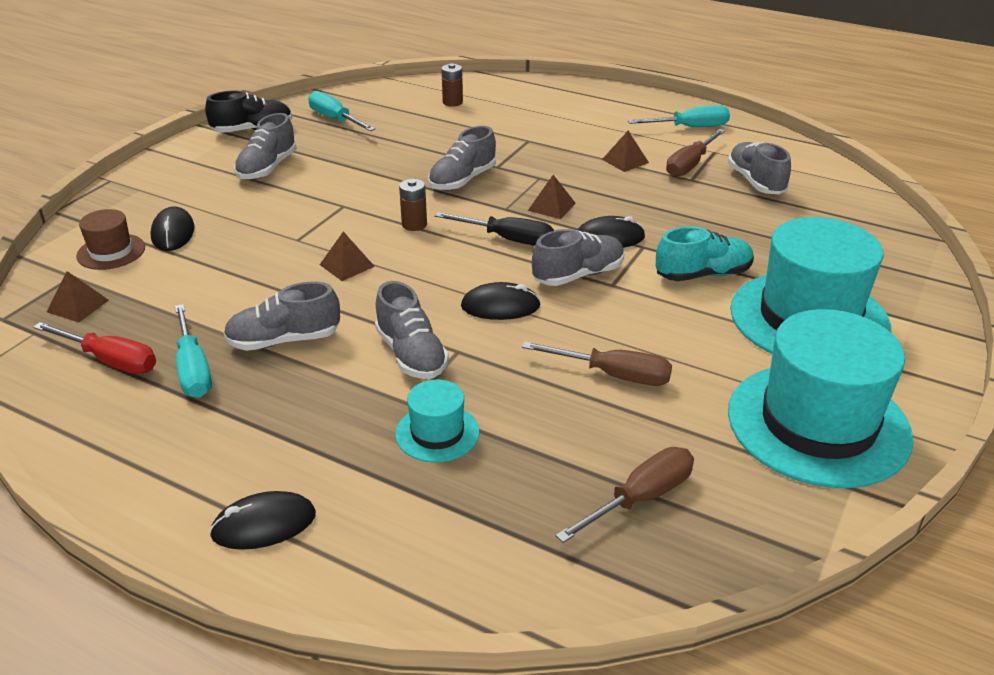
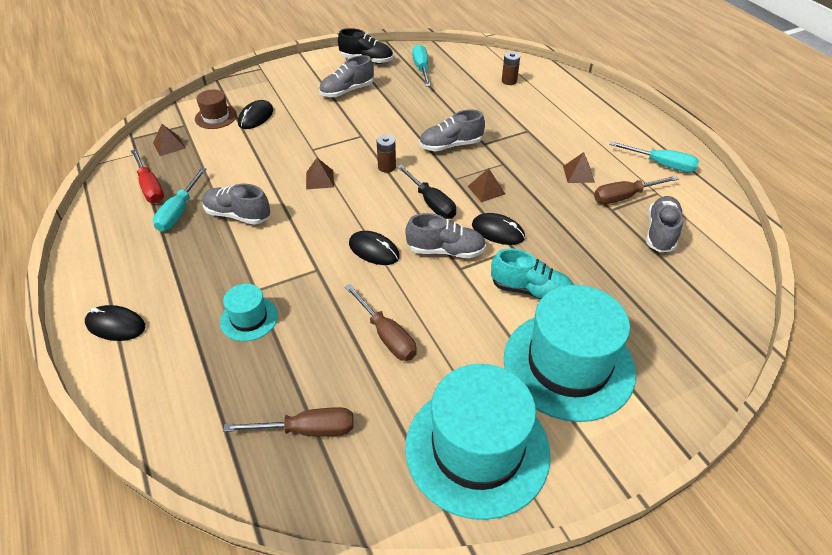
camera: 35 degrees right, 10 degrees up
(411, 355) = (290, 258): grey shoe -> none

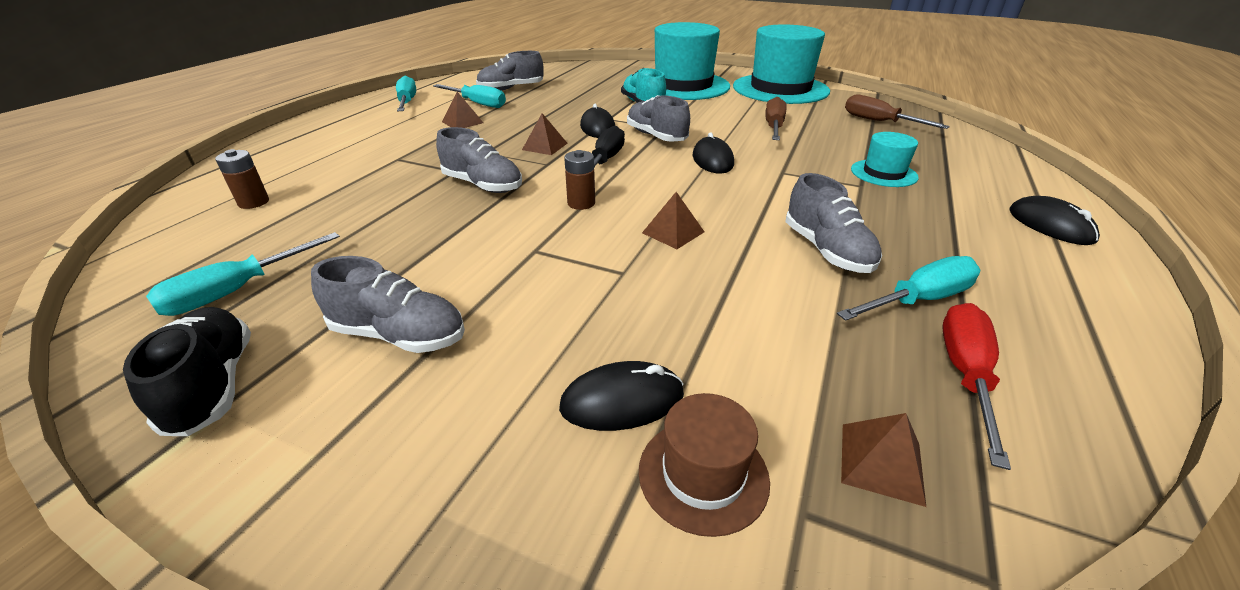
camera: 130 degrees left, 10 degrees down
(624, 197) = (478, 104): brown screwdriver -> turquoise screwdriver

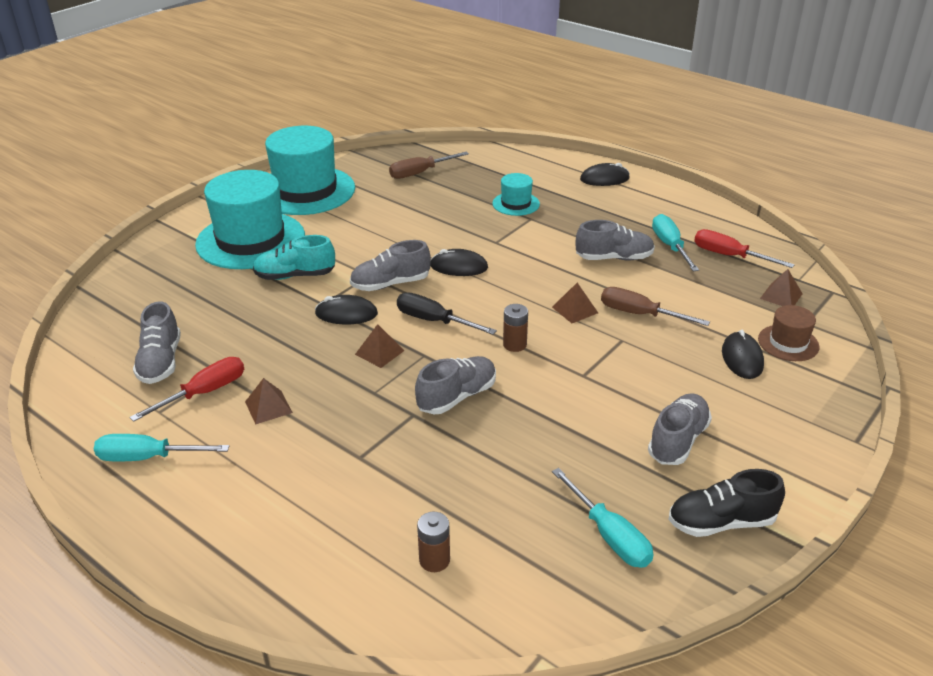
camera: 75 degrees left, 0 degrees up
(478, 104) = (204, 393): turquoise screwdriver -> red screwdriver
(773, 127) = (402, 221): brown screwdriver -> brown screwdriver (639, 314)

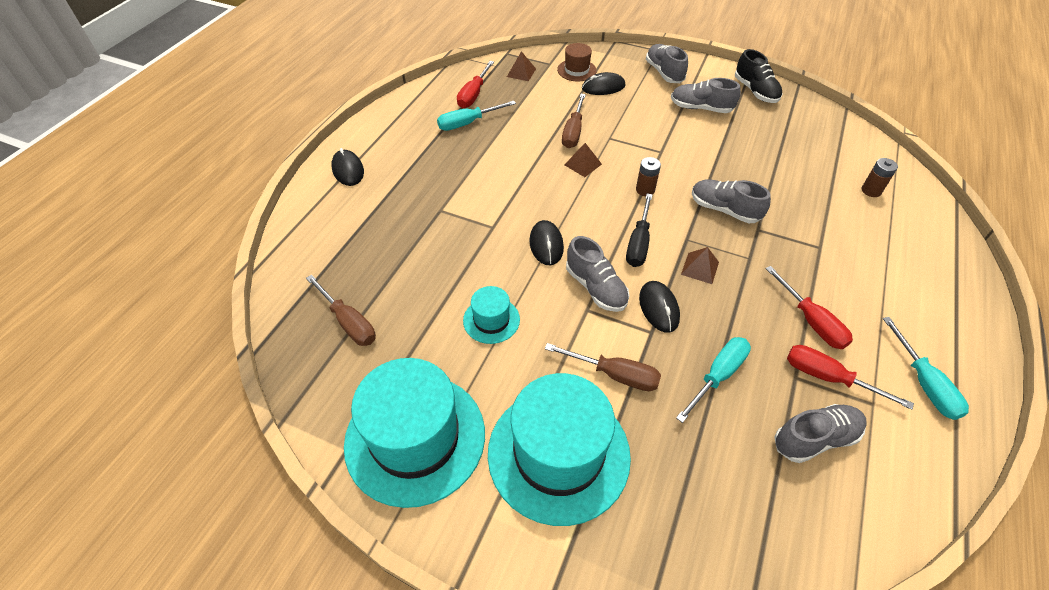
camera: 105 degrees left, 15 degrees up
(268, 407) = (811, 321): brown pyramid -> red screwdriver
(295, 276) = (614, 375): turquoise shoe -> brown screwdriver
(516, 204) = (412, 225): turquoise hat -> turquoise hat (491, 320)
(609, 535) = (796, 127): turquoise screwdriver -> turquoise screwdriver (717, 376)
(614, 258) = (497, 151): grey shoe -> grey shoe (664, 73)

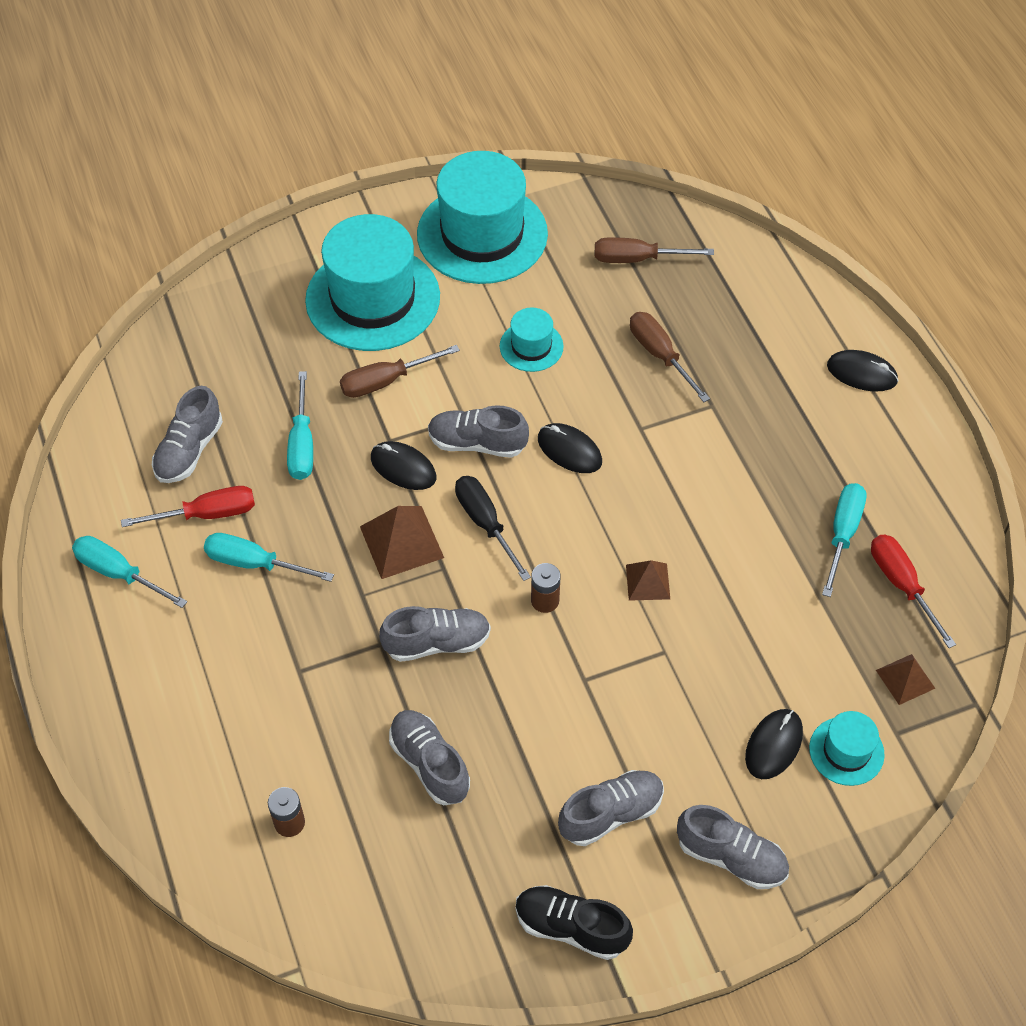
camera: 135 degrees right, 5 degrees up
(573, 132) = (714, 624): brown screwdriver -> brown screwdriver (660, 355)
(576, 70) = (846, 751): brown hat -> turquoise hat
(700, 268) = (401, 542): brown pyramid -> brown pyramid, size x1.62
(773, 169) = (429, 764): none -> grey shoe
(811, 321) = (254, 563): red screwdriver -> turquoise screwdriver

